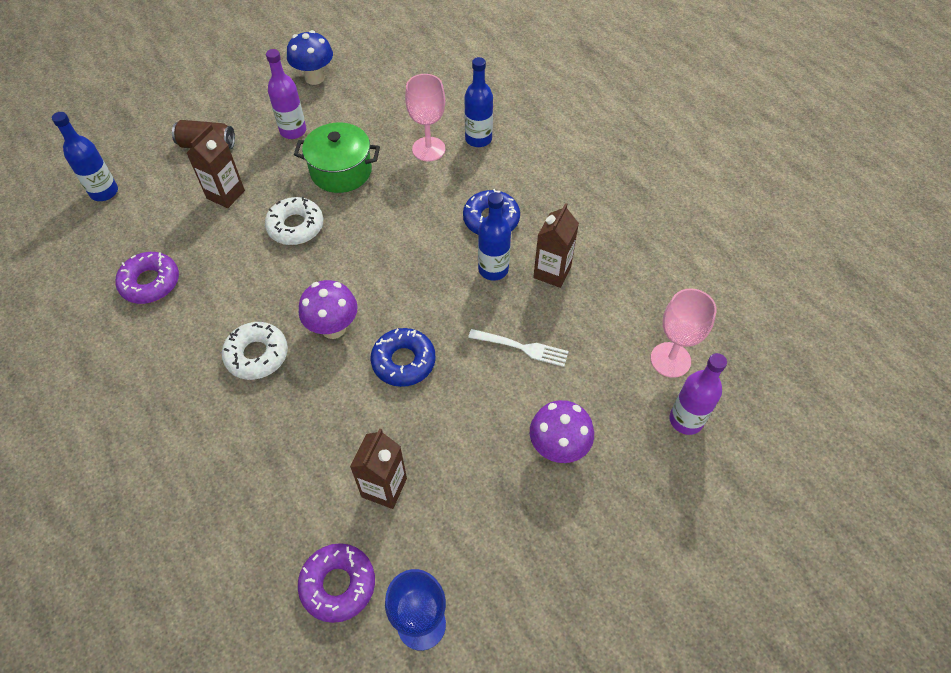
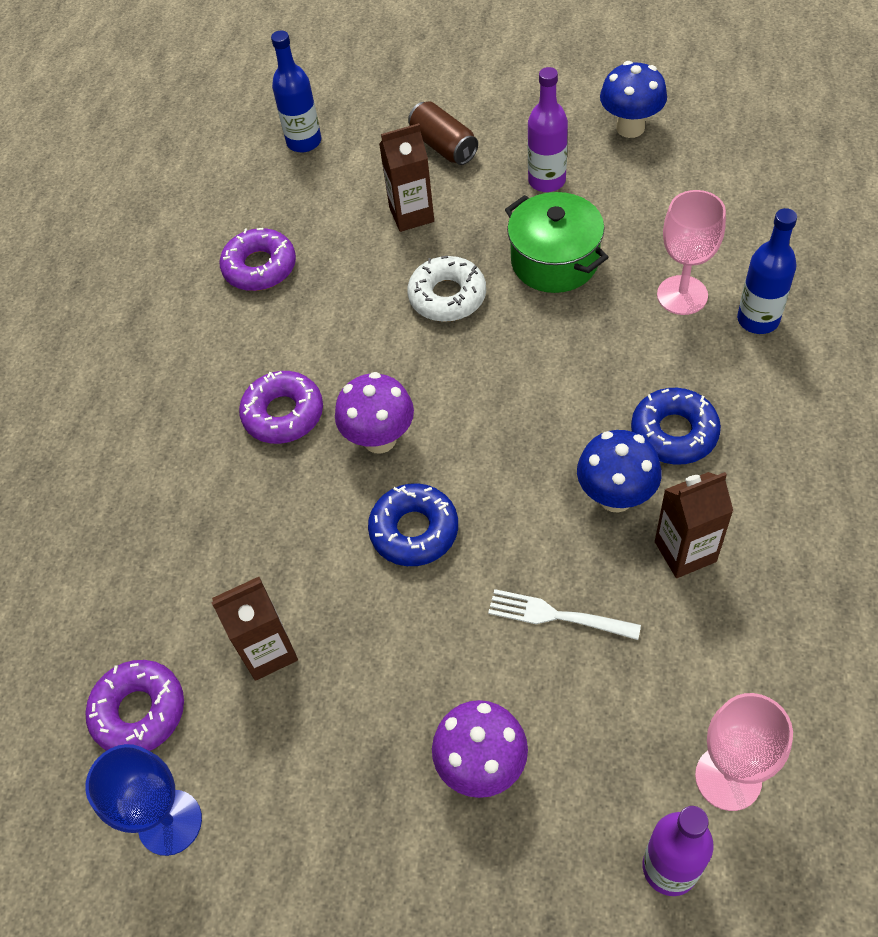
camera: 50 degrees right, 0 degrees up
(257, 355) = (283, 414): white donut -> purple donut
(493, 269) = (615, 497): blue bottle -> blue mushroom
(522, 348) = (557, 616): white fork -> white fork turned 135 degrees clockwise

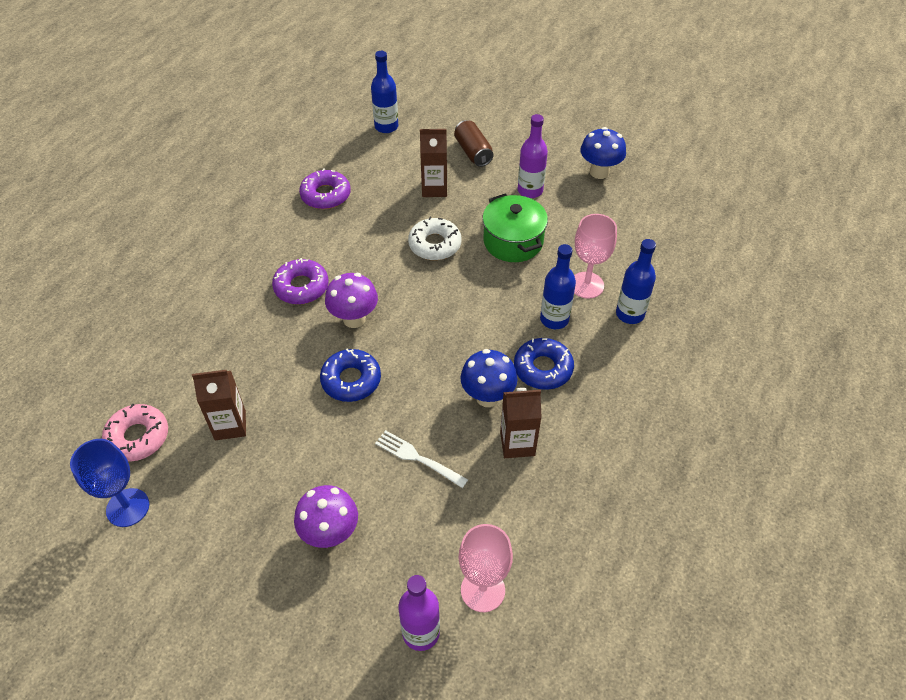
camera: 10 degrees right, 5 degrees down
(139, 711) = (138, 437): purple donut -> pink donut
(659, 357) = (554, 319): none -> blue bottle

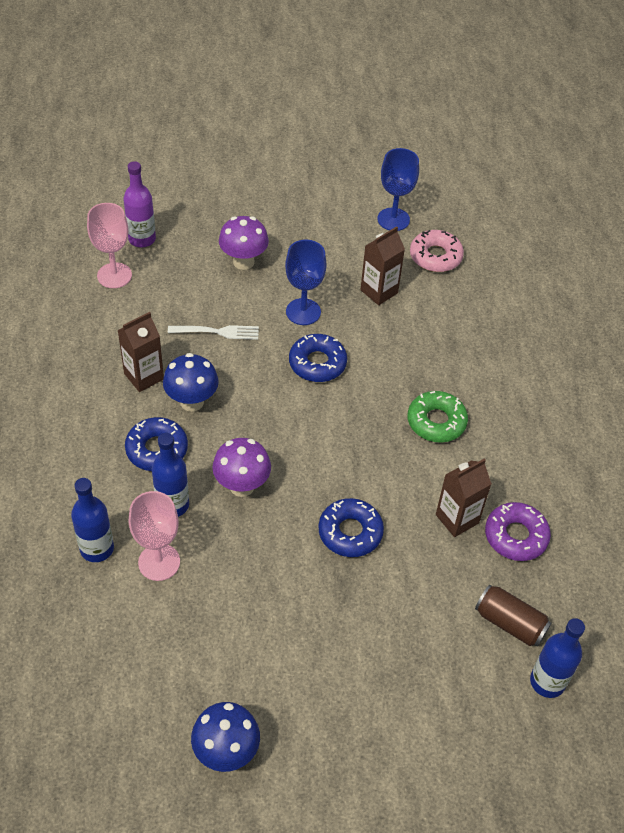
camera: 145 degrees right, 0 degrees up
(301, 287) = (436, 422): purple donut -> green donut
(320, 439) = (303, 312): none -> blue goblet
(354, 319) = (361, 415): purple mushroom -> purple mushroom (242, 486)
(434, 188) = (409, 609): brown carton -> brown carton (457, 519)
(435, 244) = (350, 532): white donut -> blue donut
(473, 152) = (407, 697): brown can -> brown can (510, 623)
(513, 241) = (270, 579): green pot -> none
(530, 191) = (296, 668): purple bottle -> none

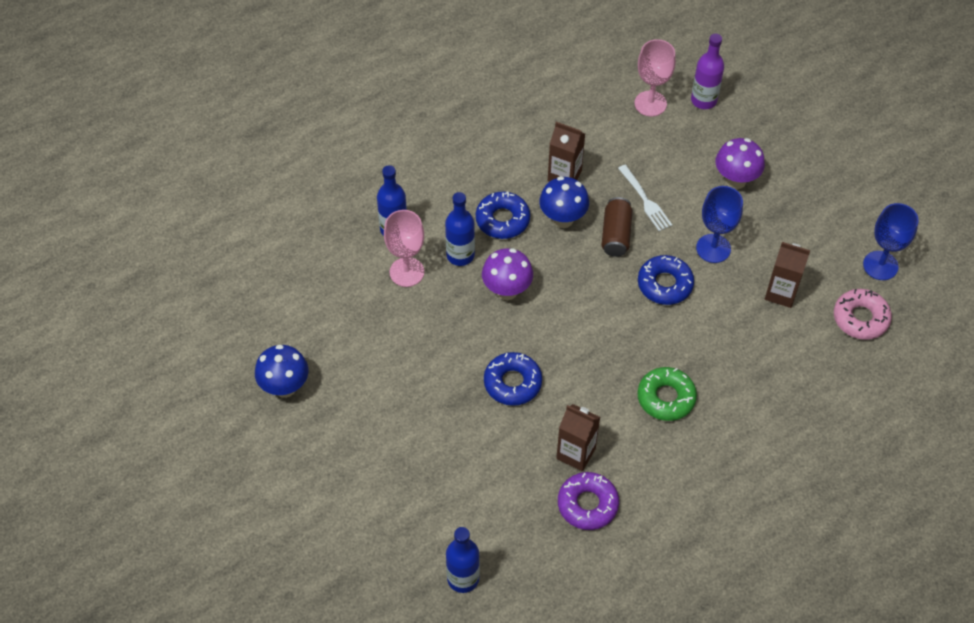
camera: 65 degrees right, 5 degrees up
(510, 623) = (500, 531): brown can -> brown can (616, 235)

